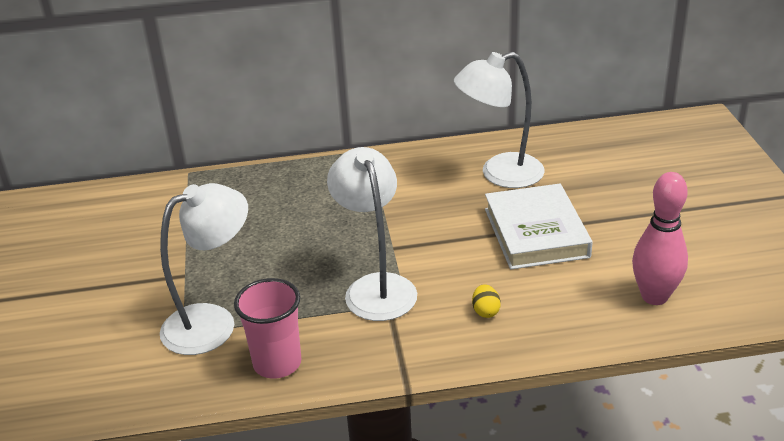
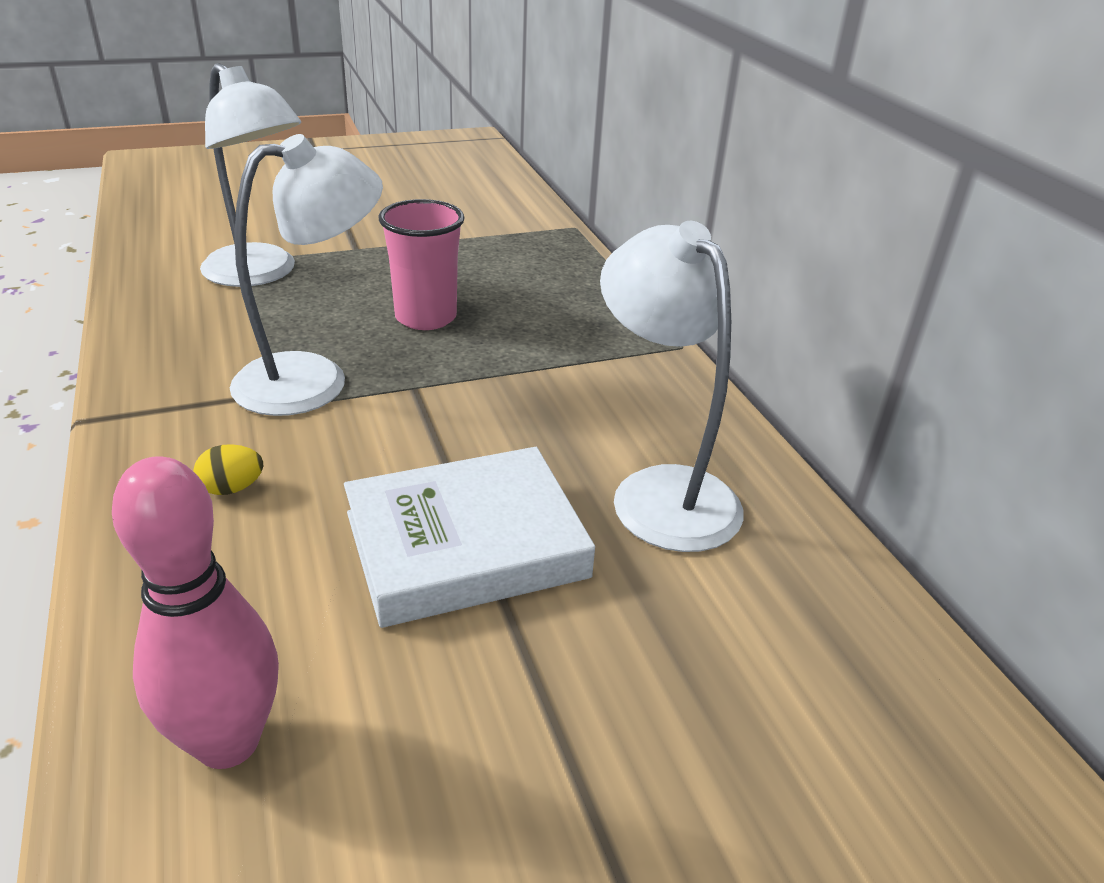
camera: 75 degrees right, 0 degrees up
(277, 363) = (167, 320): pink cup -> pink cup (425, 317)

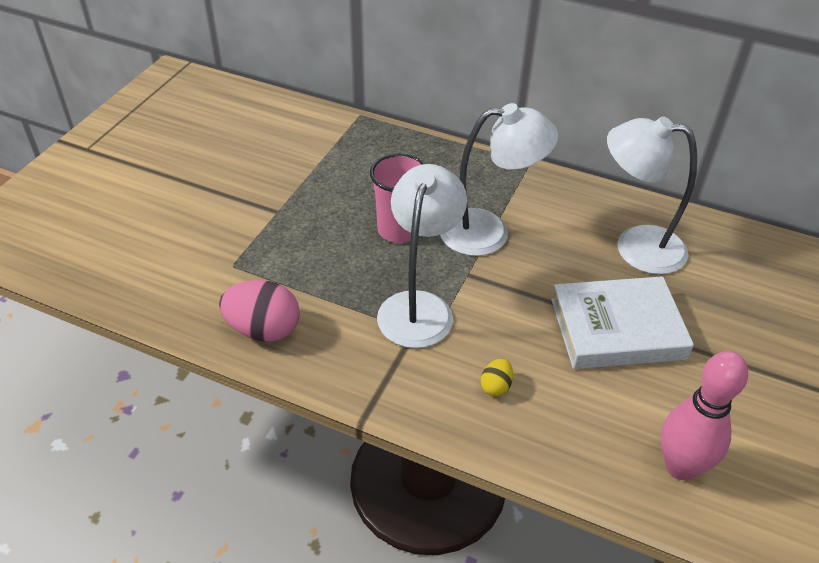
camera: 45 degrees left, 10 degrees up
(168, 311) = (263, 329): none -> pink egg
(260, 274) = (261, 268): white lamp -> white lamp (489, 232)
(466, 545) = (617, 329): white book -> white book turned 60 degrees clockwise

